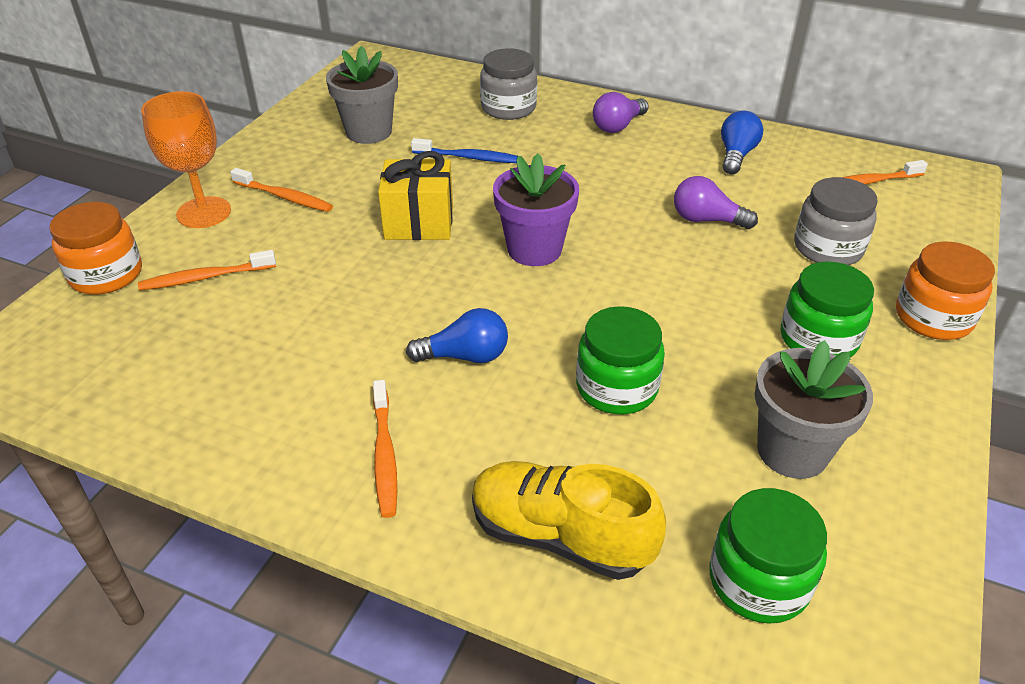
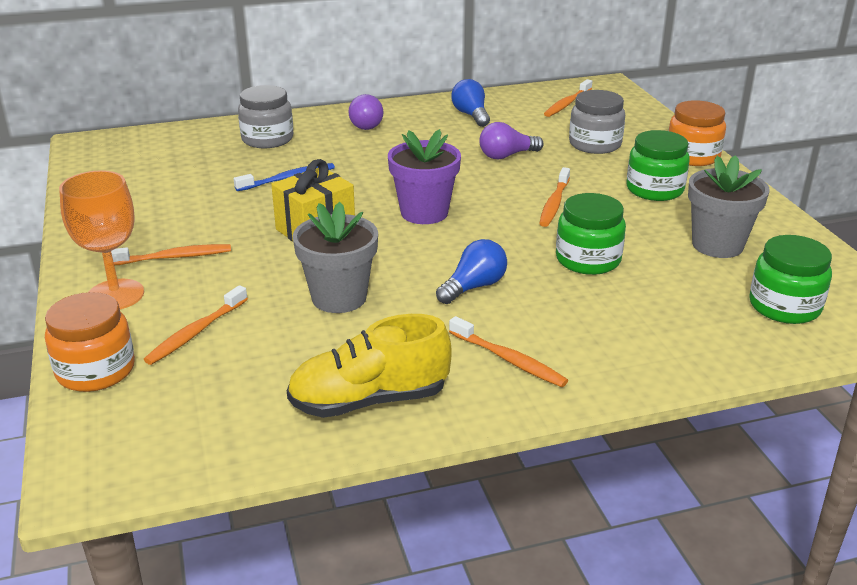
camera: 40 degrees left, 10 degrees down
(369, 132) = (175, 191): grey flower pot -> grey flower pot (339, 298)
(560, 536) = (668, 341): yellow shoe -> yellow shoe (369, 400)
(676, 301) = (554, 203): none -> orange toothbrush

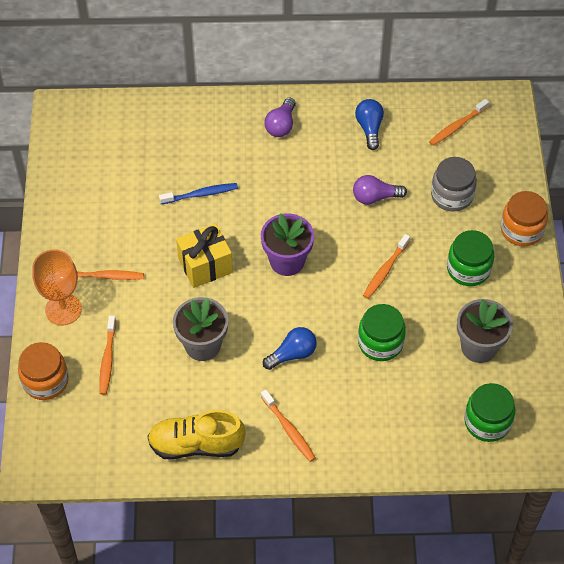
camera: 15 degrees right, 25 degrees up
(196, 332) = (107, 359): orange toothbrush -> orange toothbrush turned 45 degrees counterclockwise
(267, 139) = (197, 132): grey jar -> none

